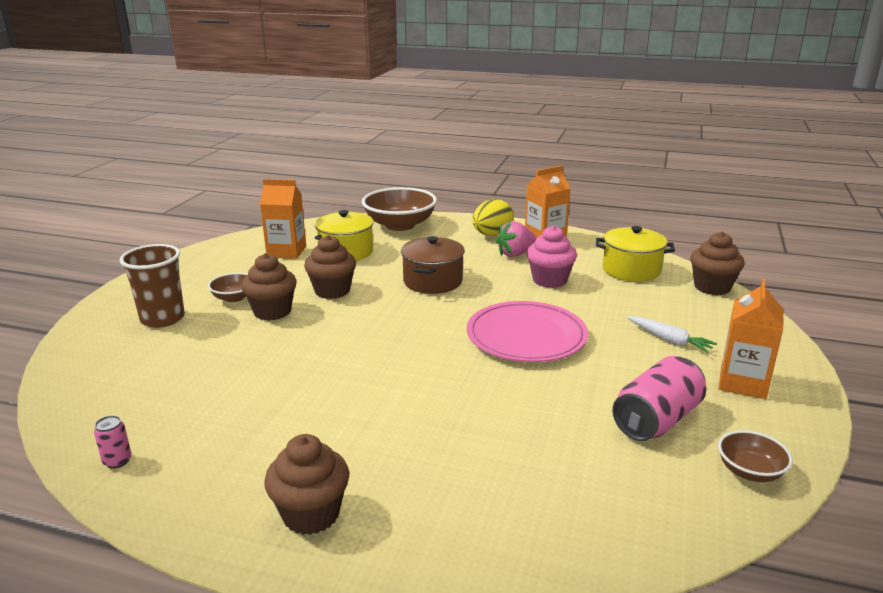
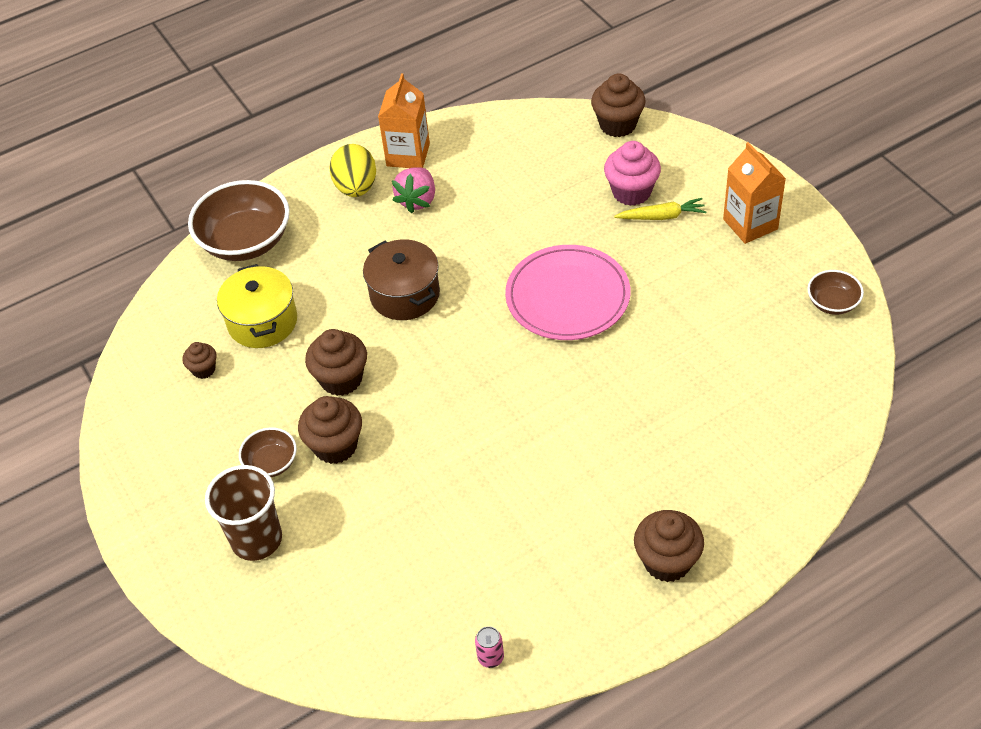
camera: 45 degrees left, 25 degrees up
(286, 251) = (204, 369): orange carton -> brown cupcake
(549, 280) = (493, 214): pink cupcake -> pink cupcake (631, 192)
(631, 270) = (535, 148): yellow pot -> none
(656, 420) = (743, 305): pink can -> none
(669, 340) = (661, 216): white carrot -> yellow carrot

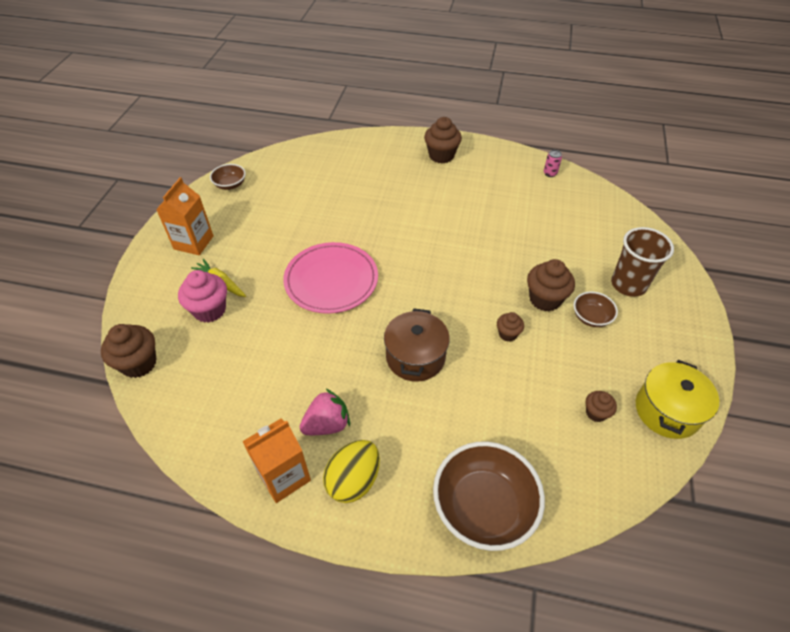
camera: 140 degrees left, 0 degrees up
(262, 322) = (526, 417): yellow pot -> yellow pot (667, 410)
(341, 379) = (507, 334): brown cupcake -> brown cupcake, size x0.56

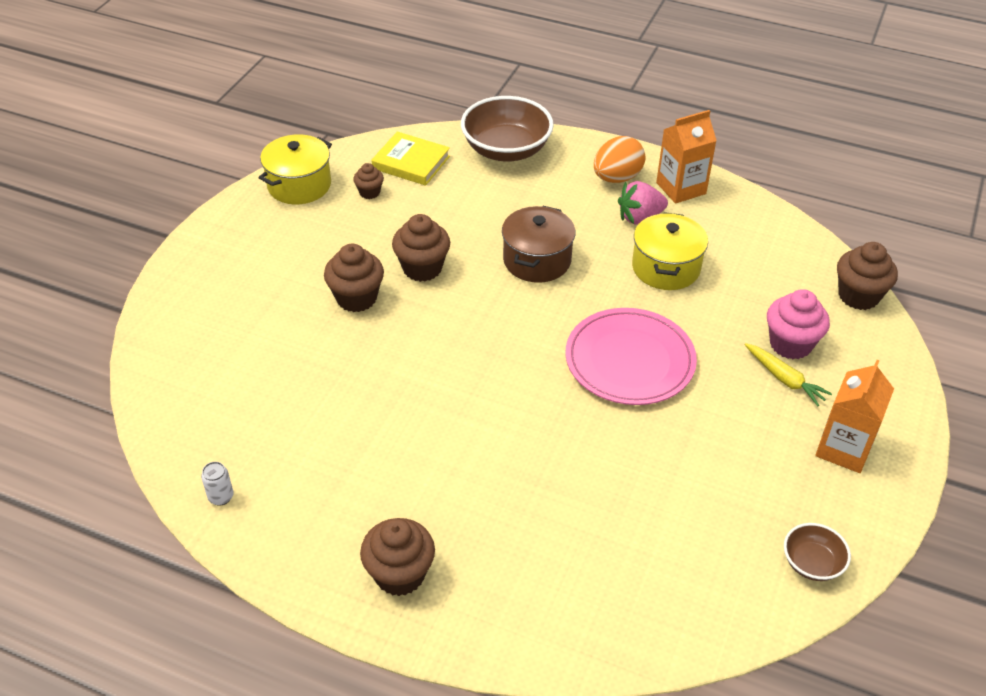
camera: 170 degrees left, 5 degrees down
(303, 367) = (666, 268): none -> yellow pot
(353, 480) = (617, 178): yellow egg -> orange egg
(507, 334) = (422, 268): brown cupcake -> brown cupcake, size x1.78
(550, 173) = (221, 497): pink can -> white can
(577, 465) = (411, 162): none -> yellow book
(591, 317) = (314, 271): brown bowl -> none
(628, 284) = (239, 300): brown cup -> none

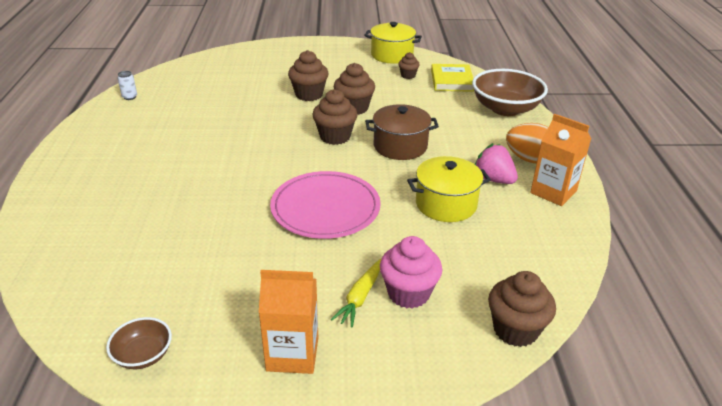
camera: 65 degrees right, 10 degrees down
(400, 574) = (87, 162): brown cupcake -> brown cupcake (335, 137)

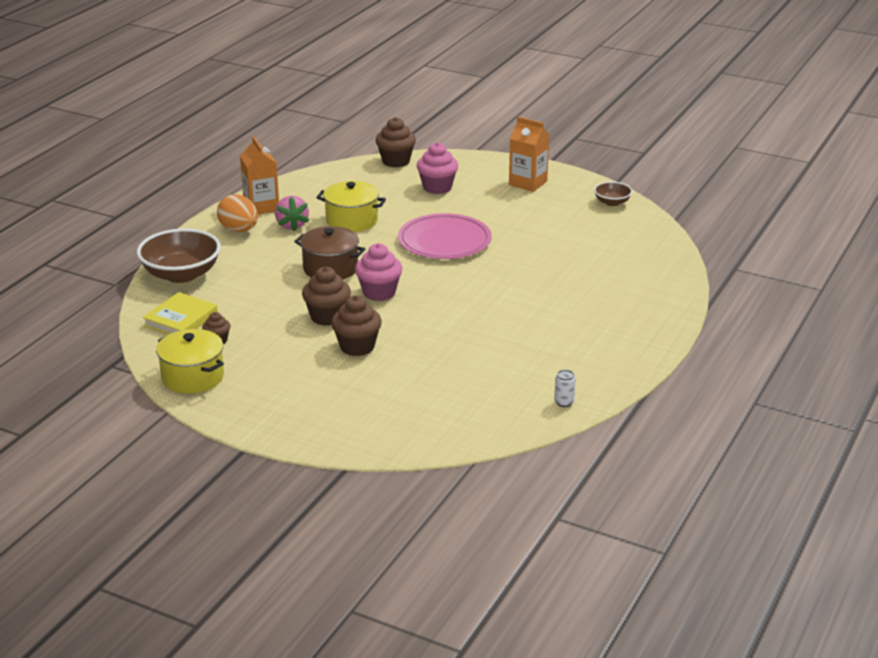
camera: 150 degrees left, 5 degrees down
(335, 137) = (379, 293): brown cupcake -> pink cupcake
(360, 297) = (468, 193): yellow carrot -> none

